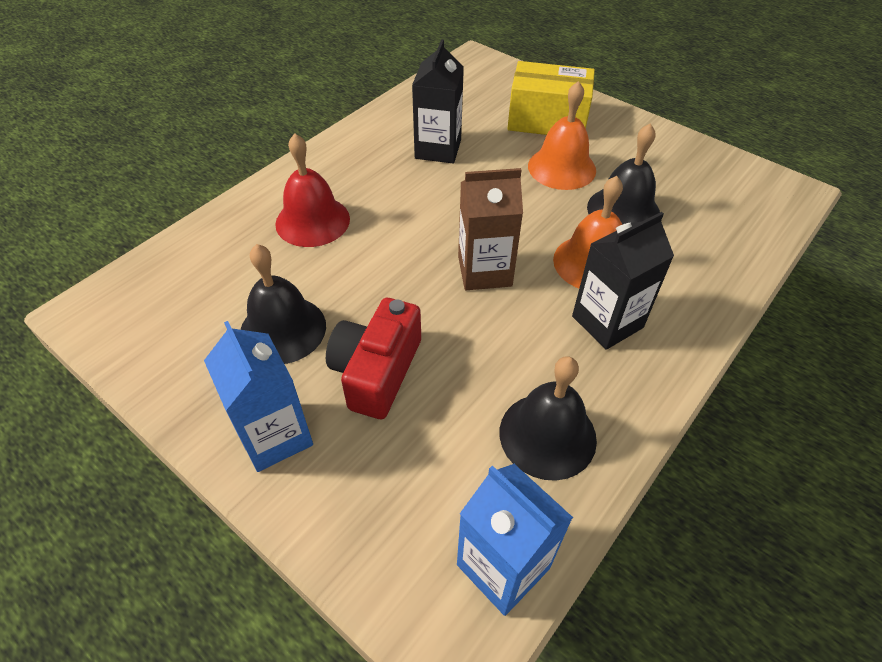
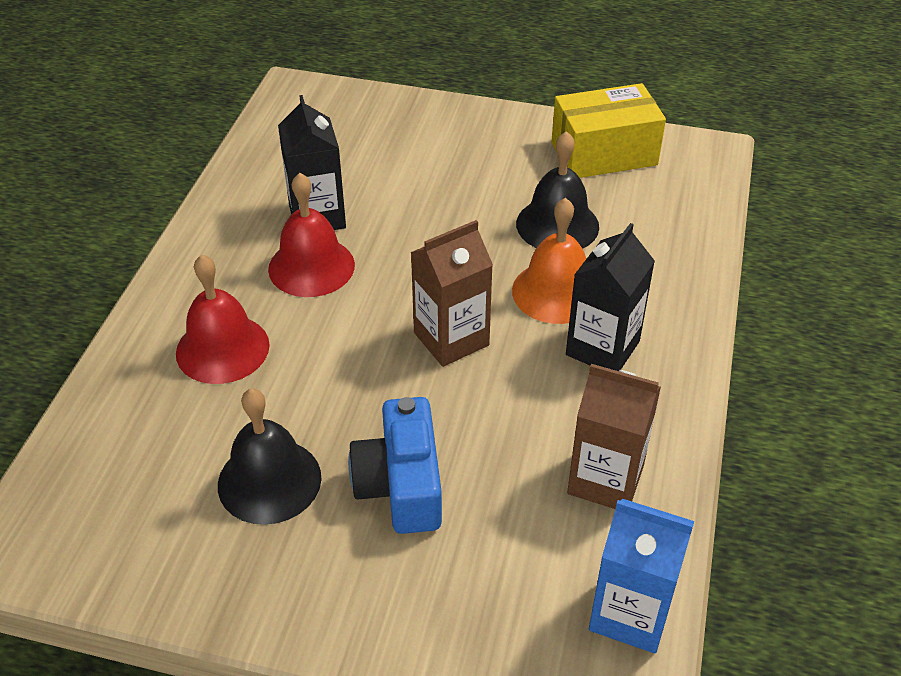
camera: 25 degrees left, 5 degrees down
(275, 436) = (335, 591): blue carton -> none
(376, 371) = (401, 485): red camera -> blue camera
(411, 183) = (311, 266): none -> red bell
(547, 120) = (421, 145): yellow box -> yellow box (604, 154)
(547, 435) = (605, 480): black bell -> brown carton
(561, 168) = (468, 196): orange bell -> none

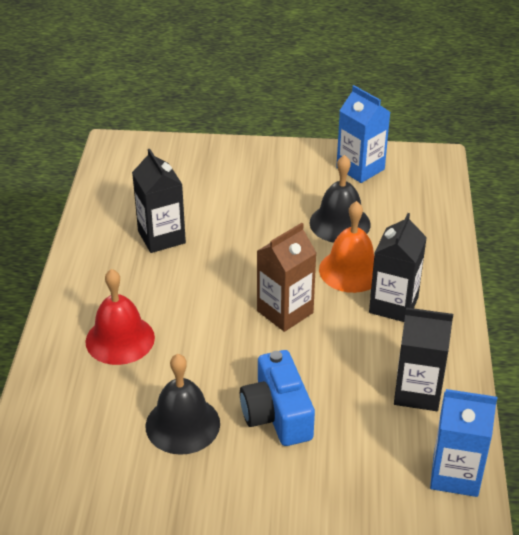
camera: 10 degrees left, 5 degrees down
(311, 266) = (168, 273): red bell -> none
(604, 154) = (360, 168): yellow box -> blue carton
(605, 480) = (417, 392): brown carton -> black carton

